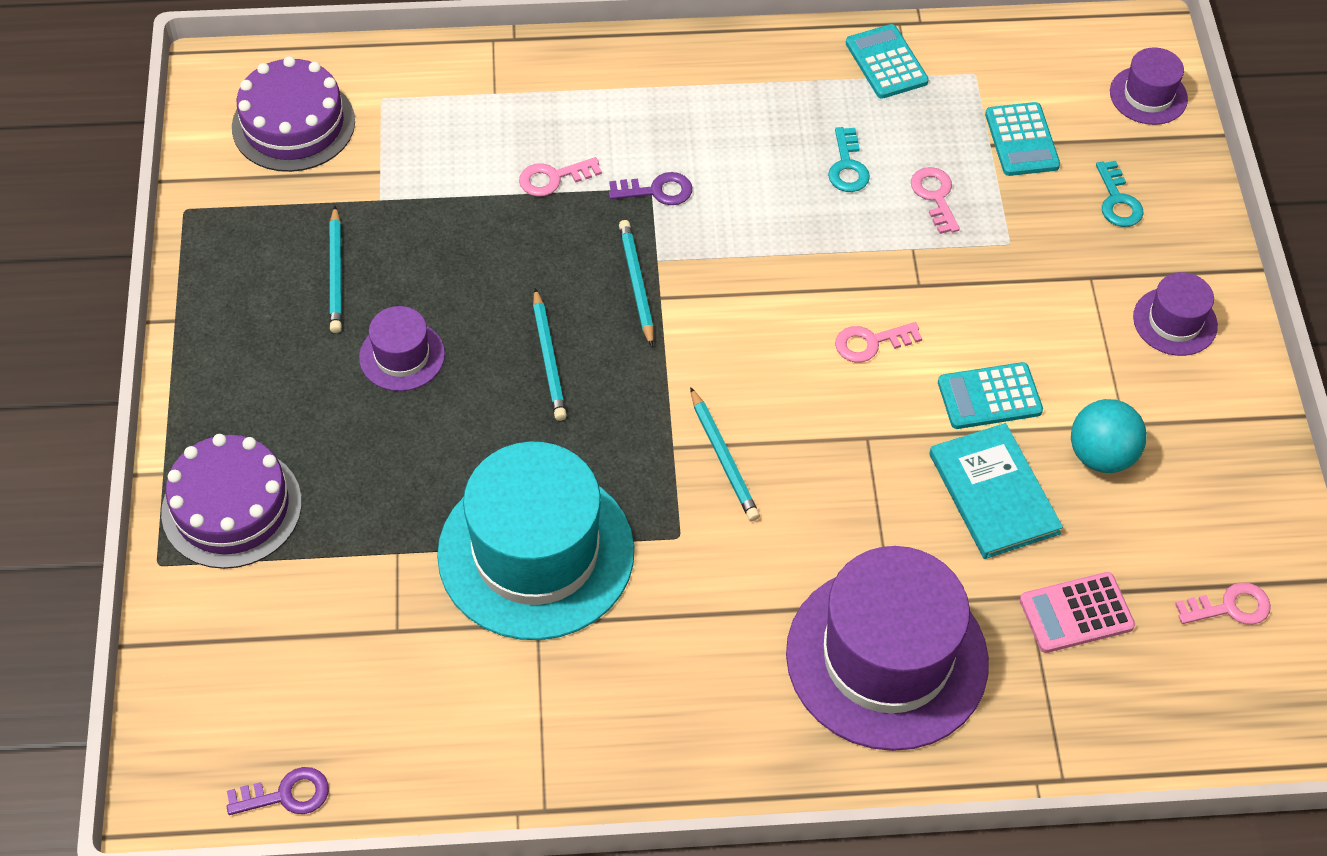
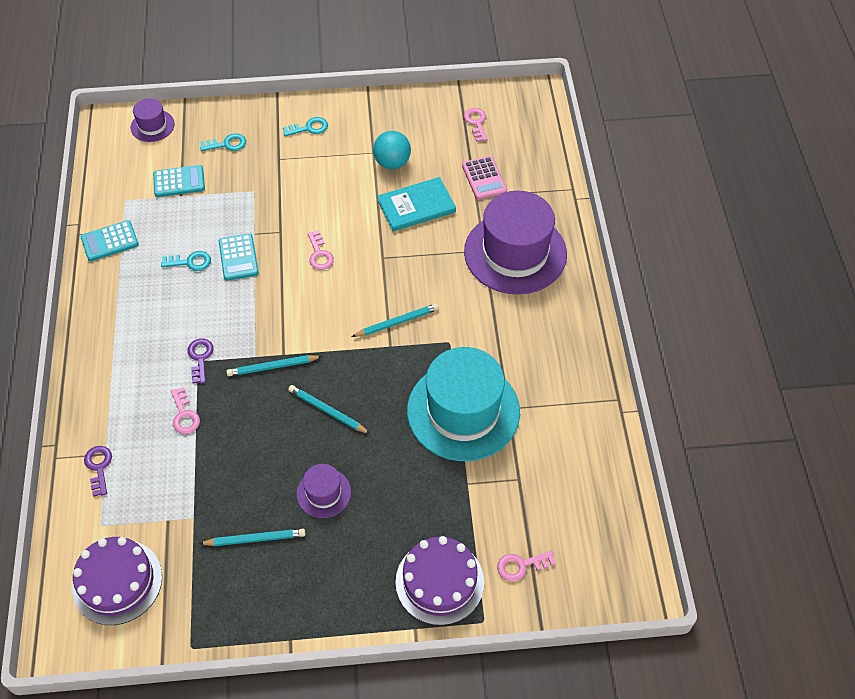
camera: 90 degrees left, 0 degrees up
(286, 794) = (627, 527): purple key -> purple key (99, 467)
(549, 358) = (327, 411): turquoise pencil -> turquoise pencil turned 135 degrees counterclockwise
(935, 196) = (217, 222): pink key -> pink key (521, 566)
(989, 397) = (356, 205): turquoise calculator -> turquoise calculator (238, 257)
(1175, 321) = (309, 128): purple hat -> turquoise key

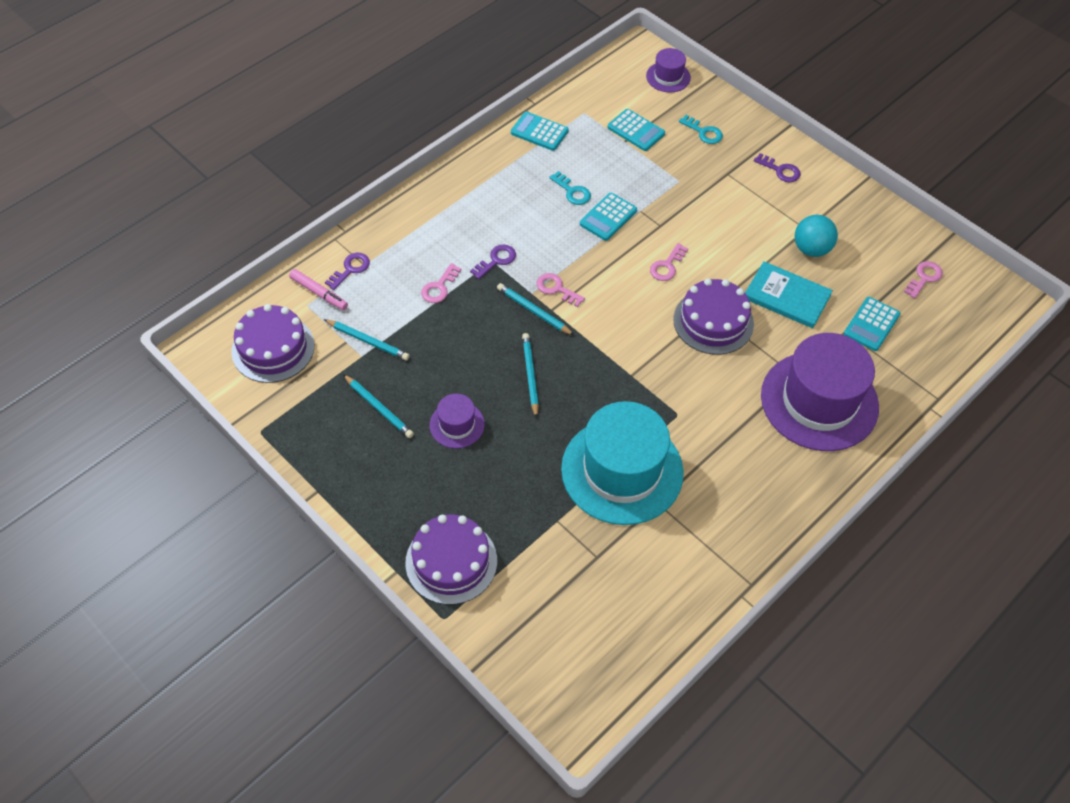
camera: 50 degrees right, 0 degrees up
(98, 507) = (319, 293): none -> pink marker
(309, 128) = (780, 170): turquoise key -> purple key
(394, 263) = (713, 321): none -> purple cake
(397, 322) = (659, 364): turquoise pencil -> turquoise pencil (368, 341)
(484, 178) = (871, 324): pink calculator -> turquoise calculator
(521, 566) = (517, 614): pink key -> pink key (556, 289)

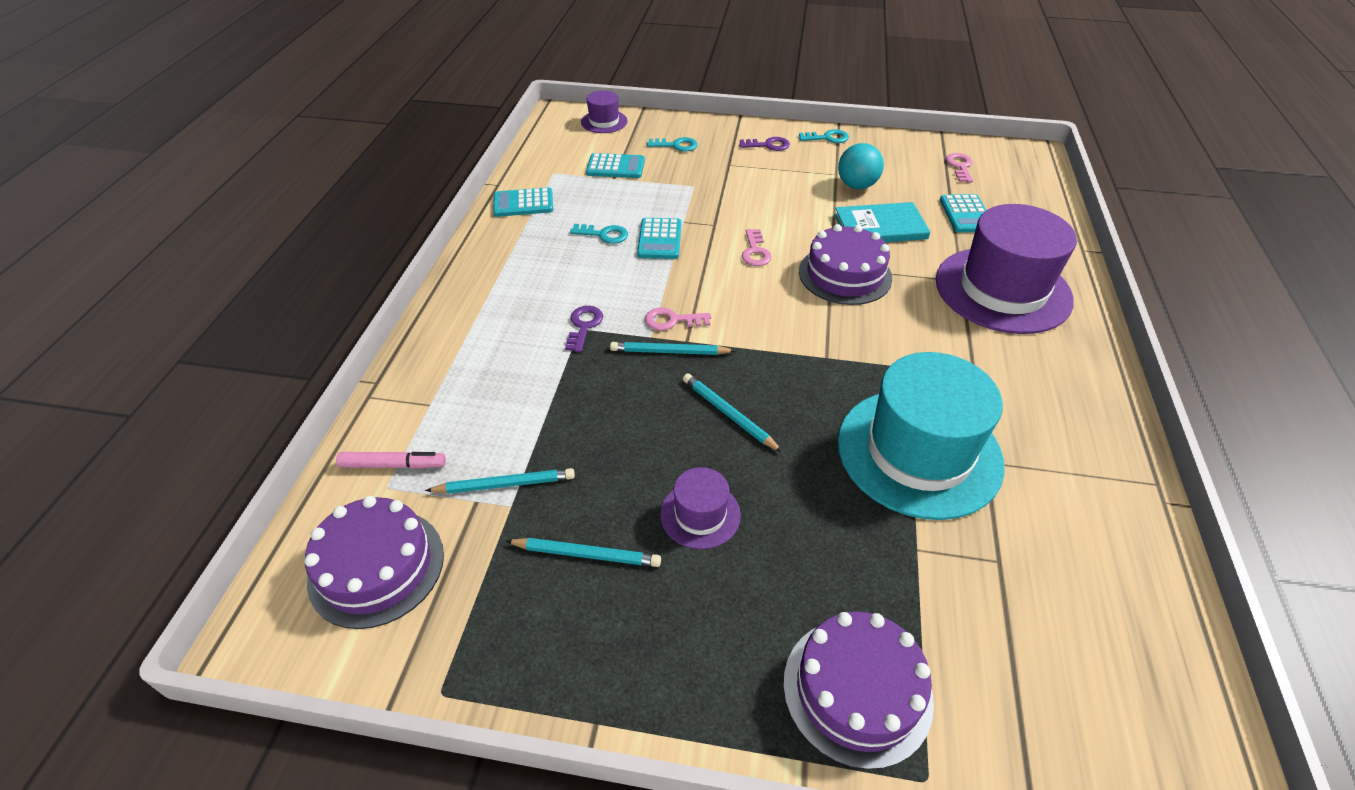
camera: 35 degrees left, 10 degrees down
(350, 269) = (415, 418): purple key -> none
(439, 287) = (543, 382): pink key -> none
(840, 188) = (827, 138): none -> turquoise key

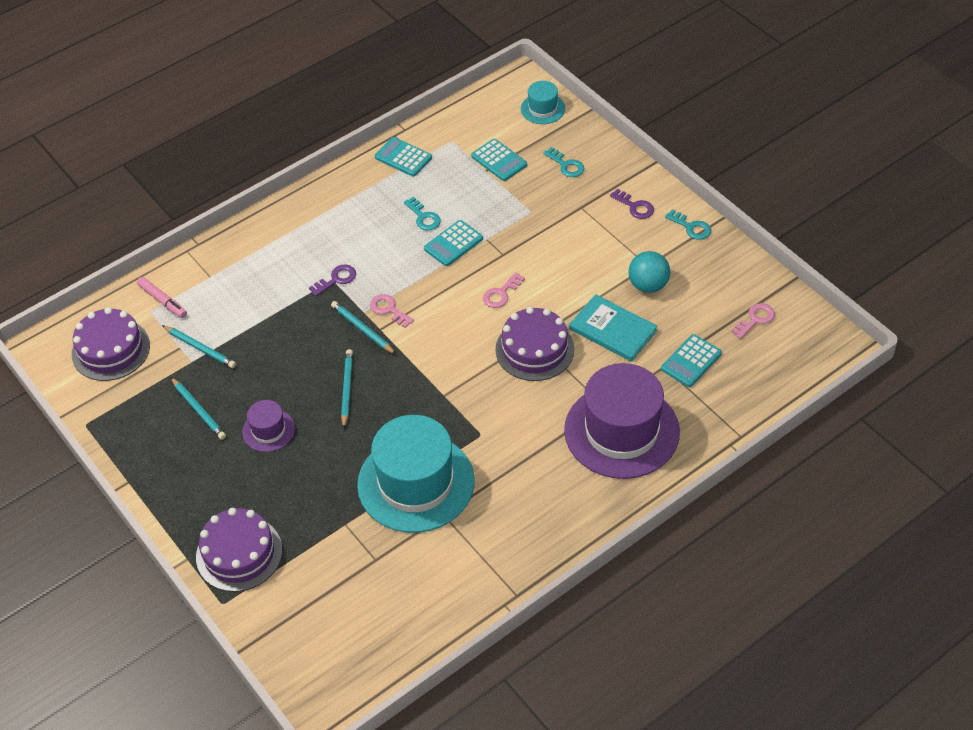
camera: 45 degrees right, 5 degrees up
(604, 122) = (543, 109): purple hat -> turquoise hat

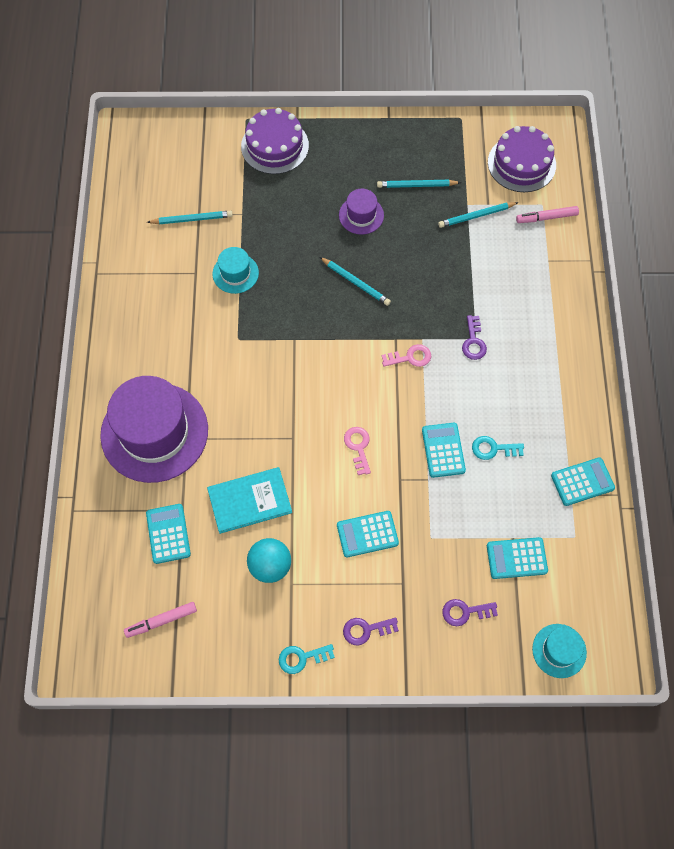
camera: 125 degrees right, 15 degrees up
(362, 329) = (405, 327): turquoise pencil -> turquoise pencil (192, 219)
(416, 483) = (235, 273): turquoise hat -> turquoise hat, size x0.46
(534, 349) = (281, 430): purple cake -> none
(565, 247) = (367, 534): none -> turquoise calculator
(566, 165) = (465, 612): turquoise key -> purple key
(755, 319) = (161, 621): pink key -> pink marker

